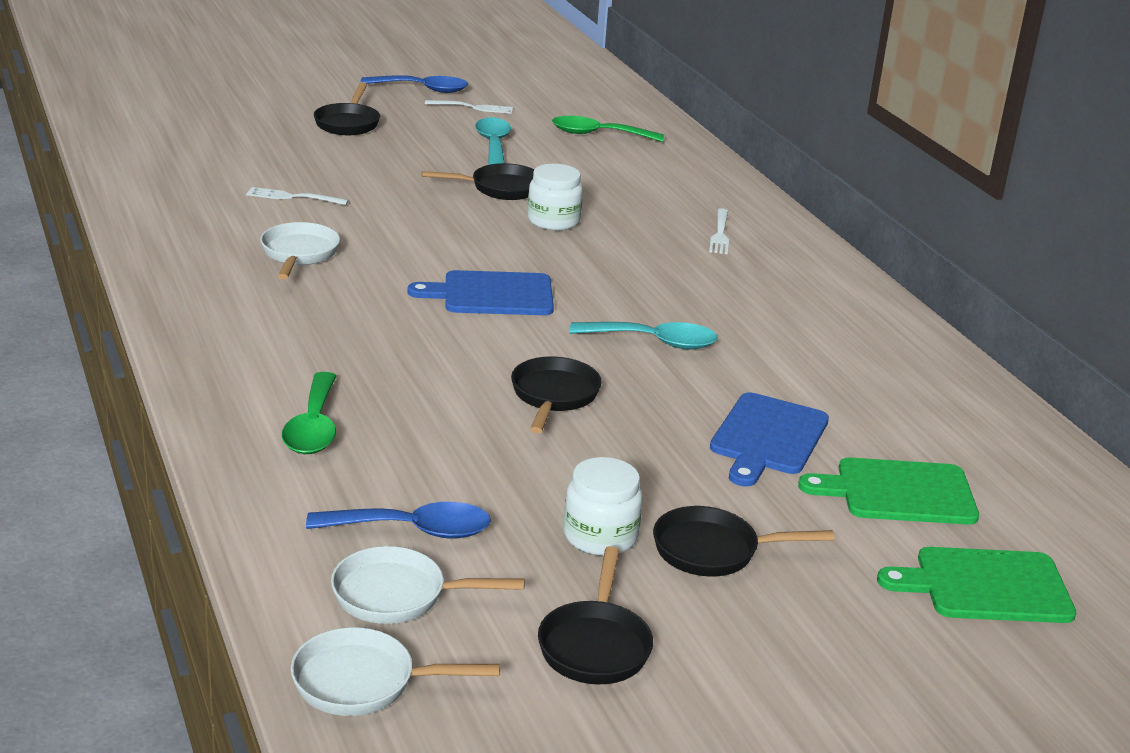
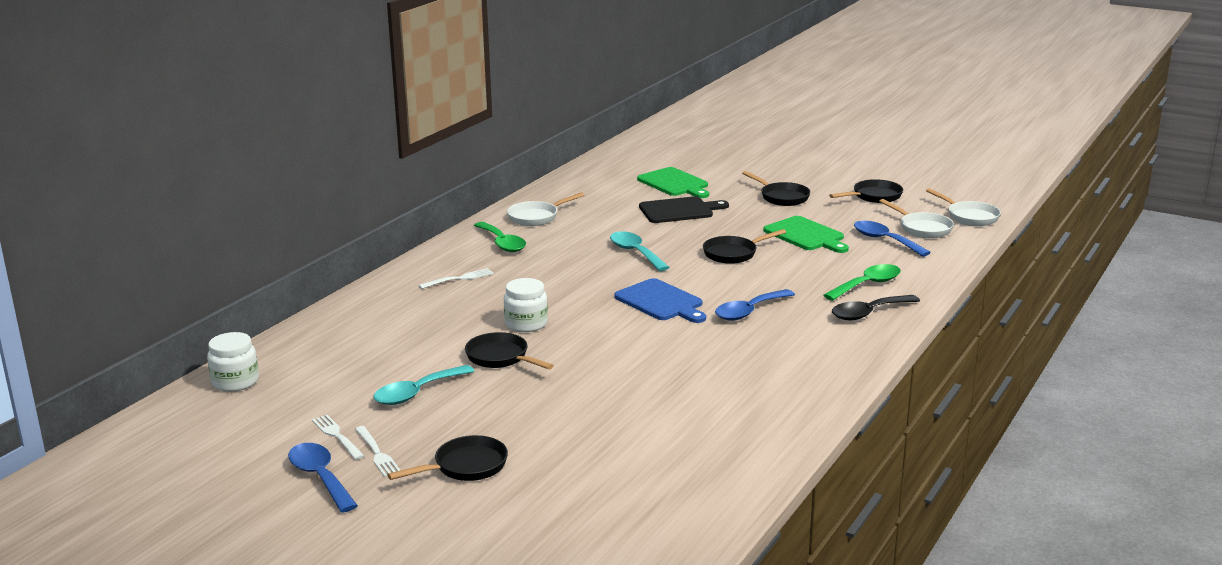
camera: 125 degrees left, 5 degrees down
(250, 382) = (868, 313): none -> black spoon
(293, 197) = (647, 413): white fork -> white fork (377, 453)
(299, 254) = (722, 369): white pan -> white pan (536, 217)
(384, 324) = (749, 311): none -> blue spoon
(598, 134) = (327, 368): green spoon -> green spoon (502, 243)
(600, 536) = (815, 214): white jar -> white jar (235, 382)
(767, 438) = (679, 210): blue cutting board -> black cutting board
(986, 586) = (712, 161): green cutting board -> green cutting board (806, 235)

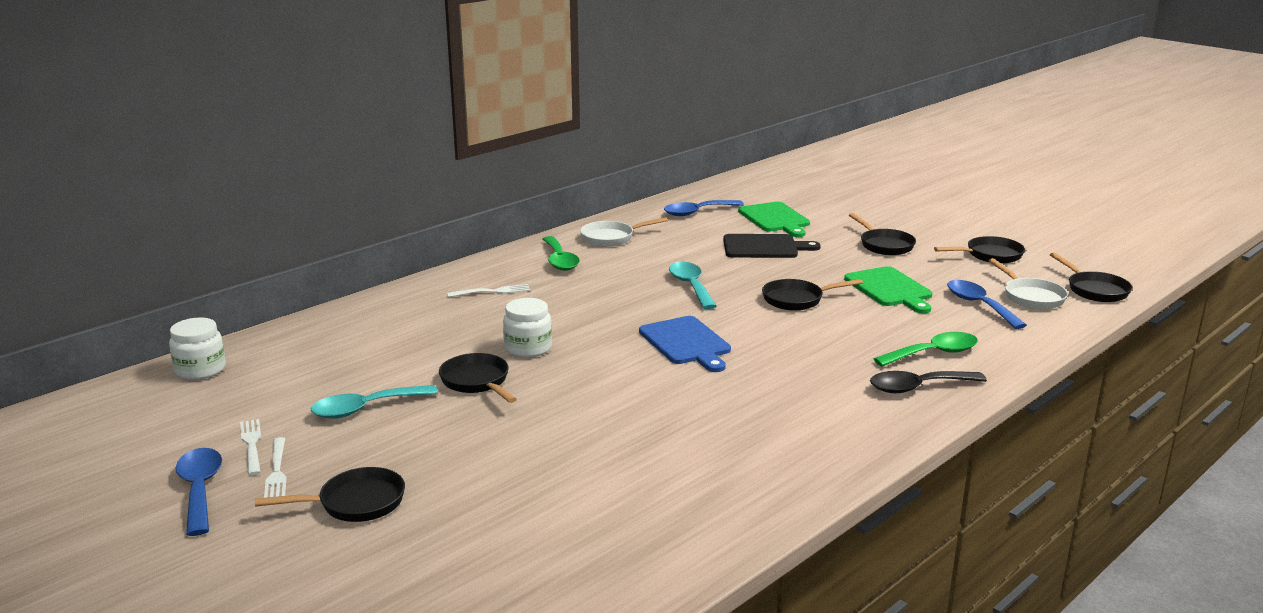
camera: 15 degrees right, 0 degrees up
(749, 311) = (778, 367): blue spoon -> blue spoon (697, 212)
(969, 217) = (1094, 290): white pan -> black pan

